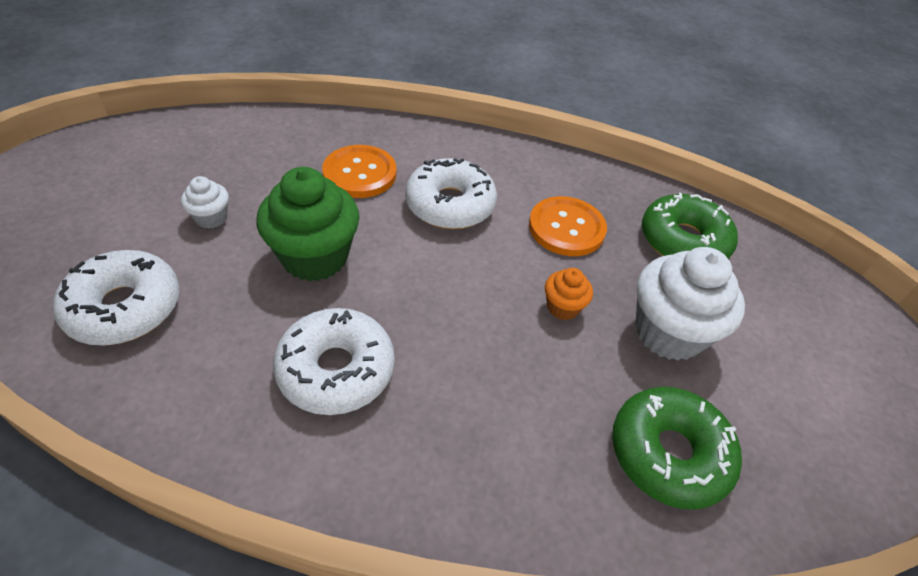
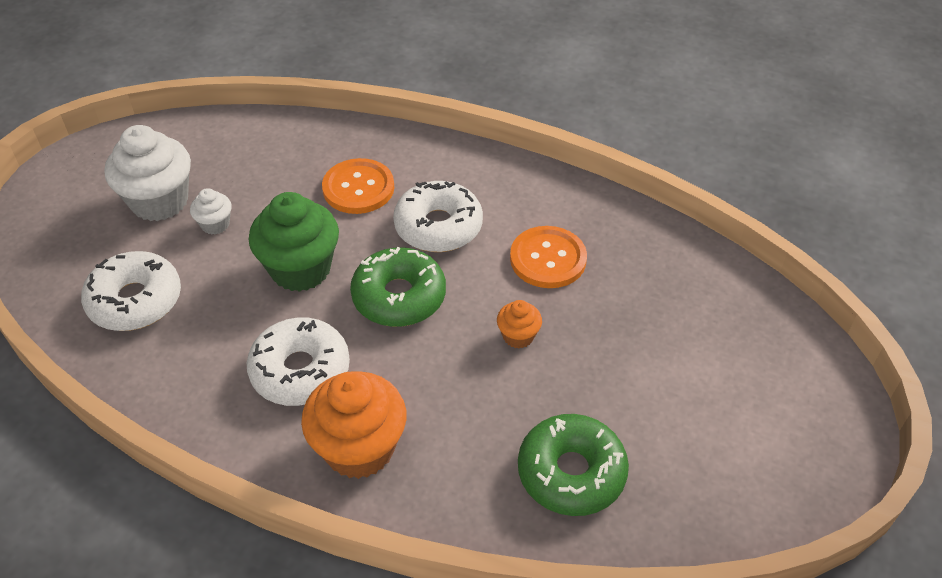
camera: 15 degrees right, 0 degrees up
(425, 456) = (359, 448): none -> orange cupcake
(668, 332) = (613, 369): white cupcake -> white cupcake (159, 201)
(683, 241) = (665, 281): green donut -> green donut (399, 297)

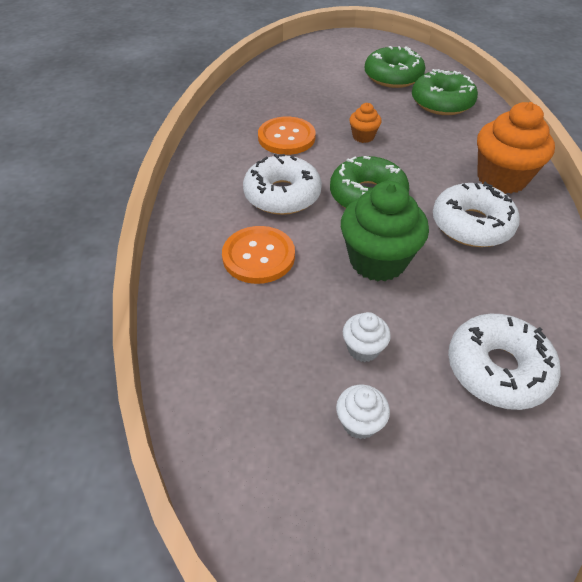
camera: 110 degrees left, 0 degrees up
(159, 201) = (359, 422): white cupcake -> white cupcake, size x0.49
(676, 440) = (393, 77): none -> green donut

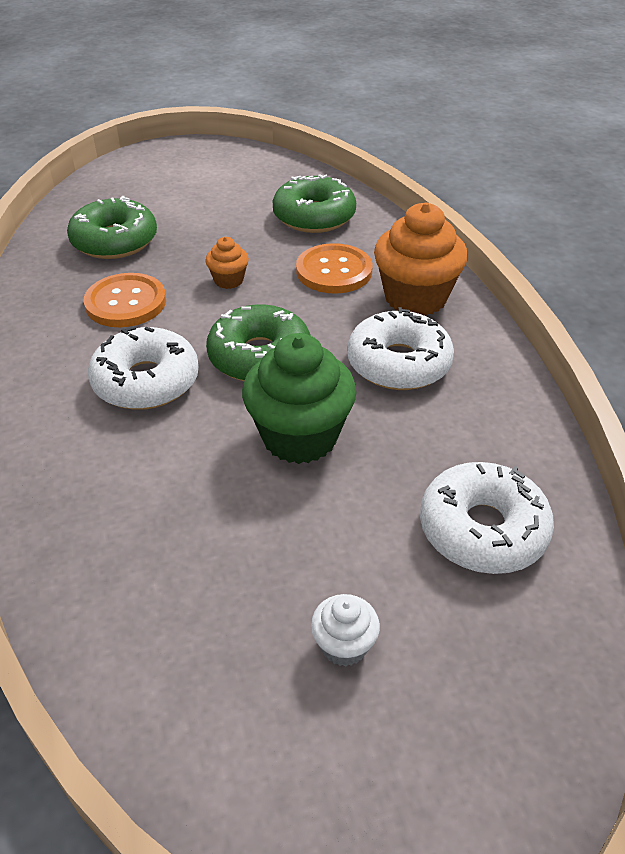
camera: 20 degrees left, 5 degrees down
(258, 256) = (142, 471): orange button -> orange button (334, 271)
(363, 349) = (318, 552): white cupcake -> none
(393, 77) = (241, 194): green donut -> green donut (115, 241)

